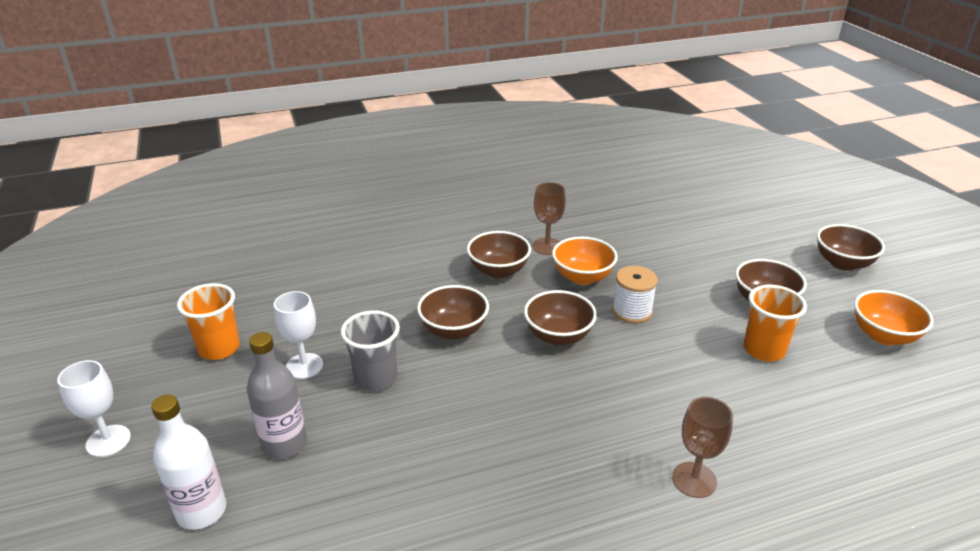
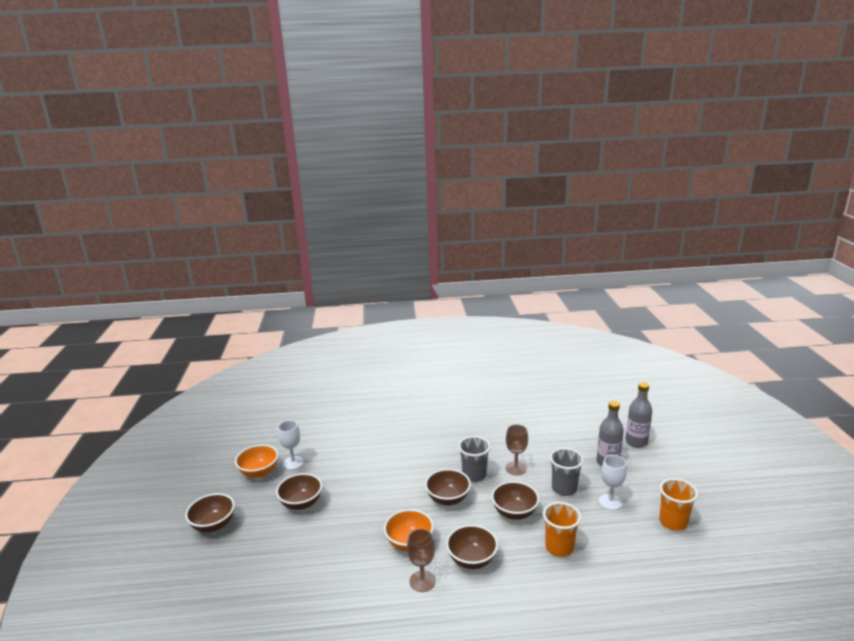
camera: 165 degrees left, 10 degrees down
(108, 441) = (704, 475): white goblet -> white goblet (293, 463)
(201, 511) = (636, 442): white bottle -> grey bottle
(531, 380) = (474, 475): none -> grey cup
(632, 311) = (391, 509): white spool -> none
(694, 480) = (418, 427): brown goblet -> brown goblet (516, 468)
(764, 350) = (334, 474): orange cup -> orange cup (559, 547)

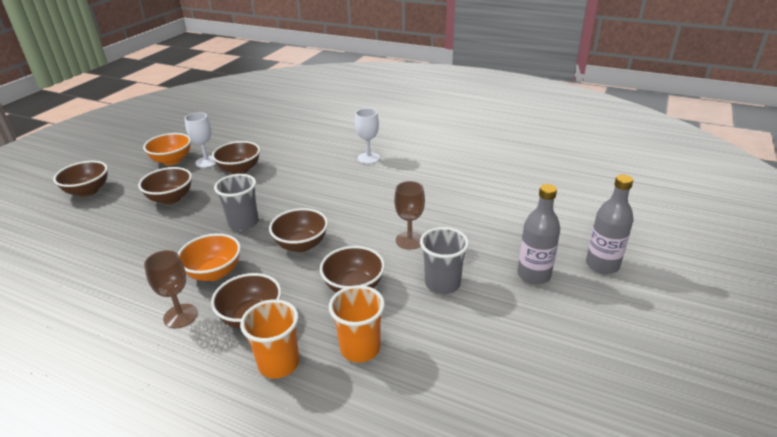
camera: 30 degrees right, 10 degrees up
(331, 460) = (239, 170): none -> brown bowl
(474, 475) = (355, 231): grey cup -> grey cup (243, 223)
(610, 502) = (485, 323): white goblet -> white goblet (368, 158)
(673, 522) = (548, 386): orange cup -> orange cup (279, 363)

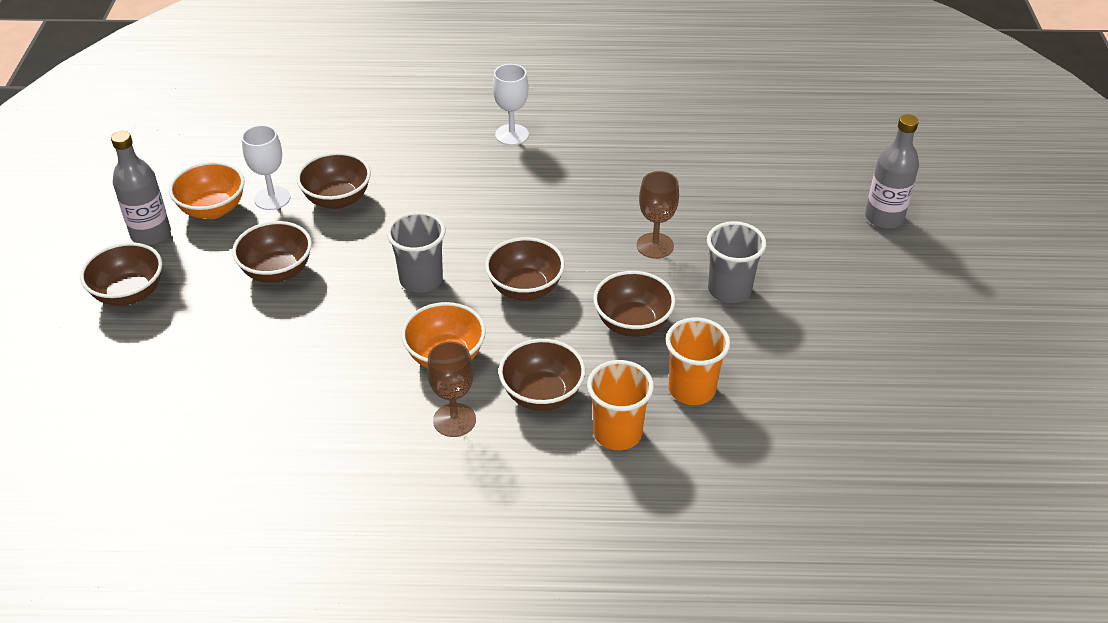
camera: 25 degrees left, 10 degrees up
(534, 275) = (820, 251): grey bottle -> grey bottle (151, 234)

